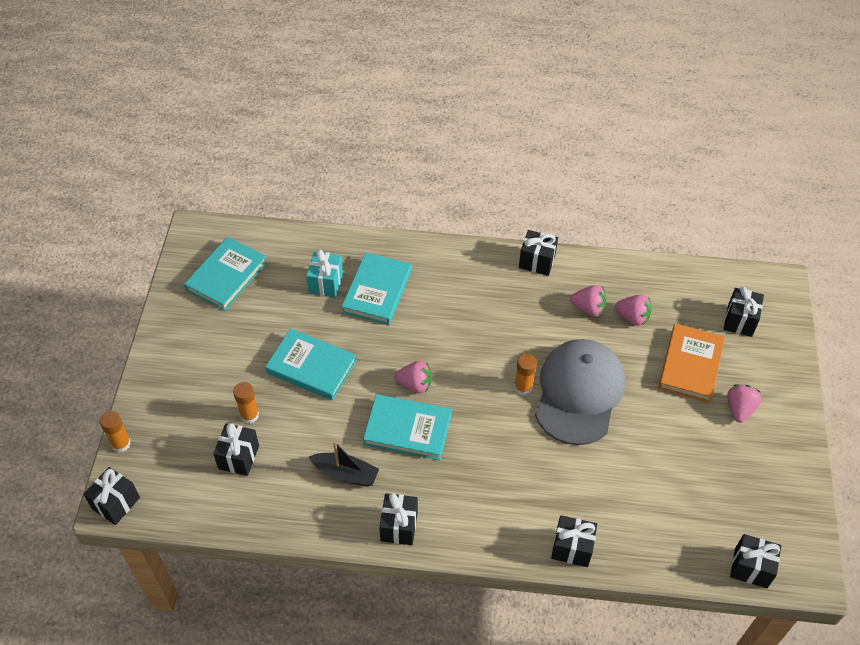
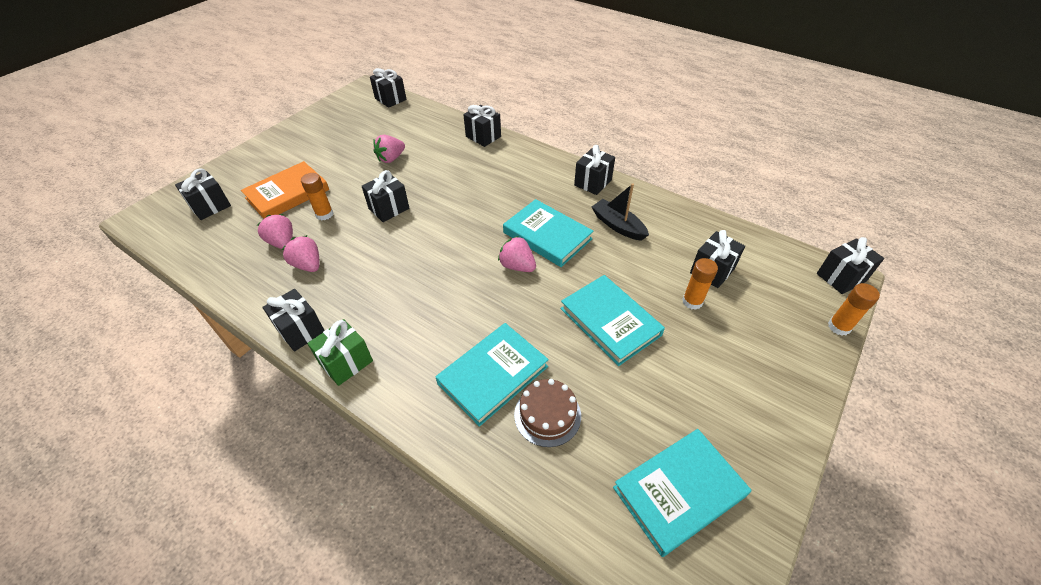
camera: 150 degrees left, 5 degrees down
(326, 283) = (547, 415): turquoise gift -> brown cake
(483, 256) = (346, 362): none -> green gift
(523, 387) = (427, 228): orange glue stick -> orange glue stick (324, 214)
(579, 393) = (389, 208): grey cap -> black gift
(739, 409) = (293, 159): pink strawberry -> pink strawberry (391, 158)

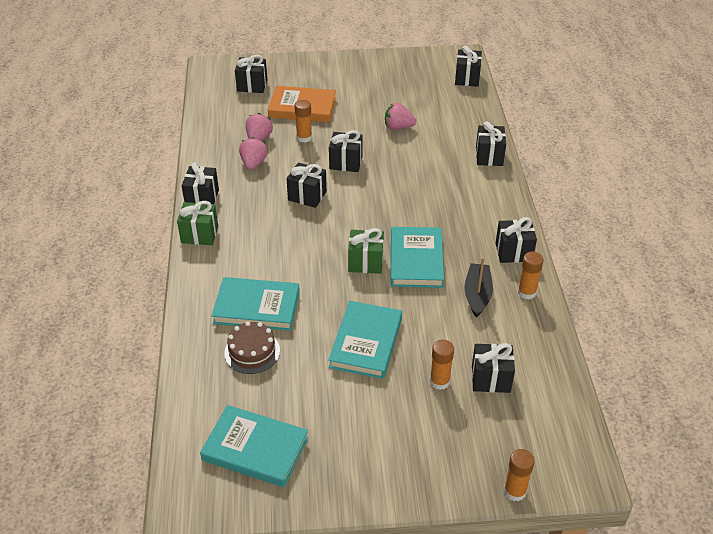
camera: 50 degrees right, 5 degrees down
(517, 266) = (365, 262): pink strawberry -> green gift
(639, 200) = (527, 292): none -> orange glue stick
(841, 277) = (585, 473): black gift -> black gift (307, 196)

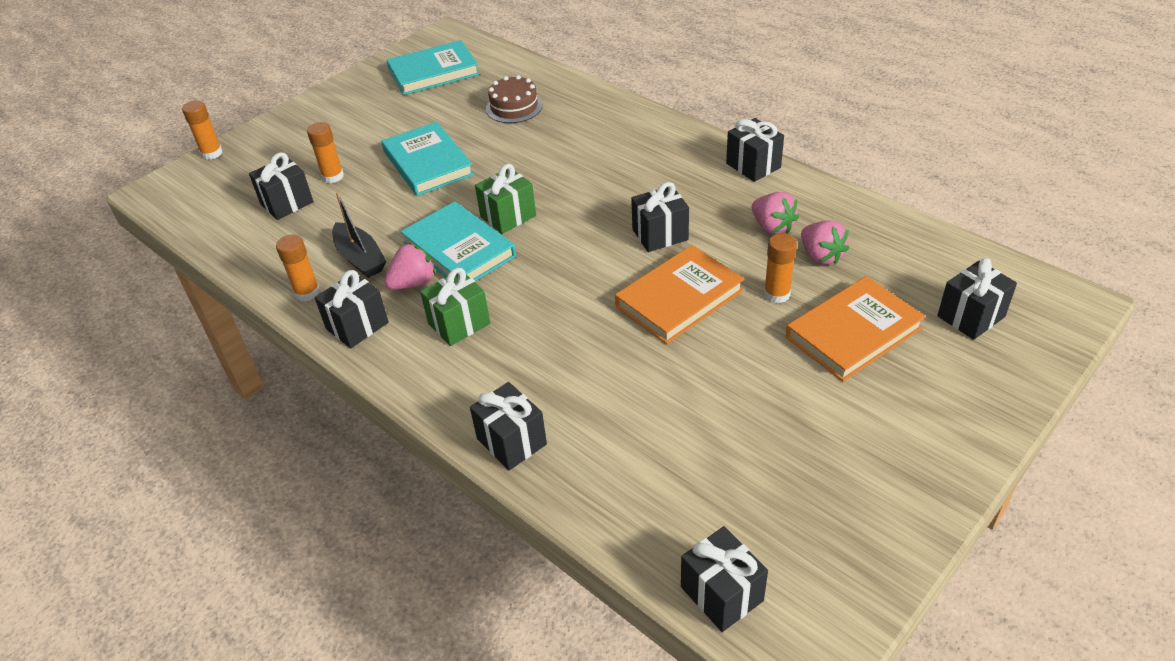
camera: 140 degrees right, 0 degrees up
(199, 234) = (696, 141): green gift -> green gift (459, 323)
(257, 307) = (555, 130): turquoise book -> none
(346, 162) = (679, 298): black gift -> orange book
(398, 127) = (691, 397): pink strawberry -> pink strawberry (413, 283)

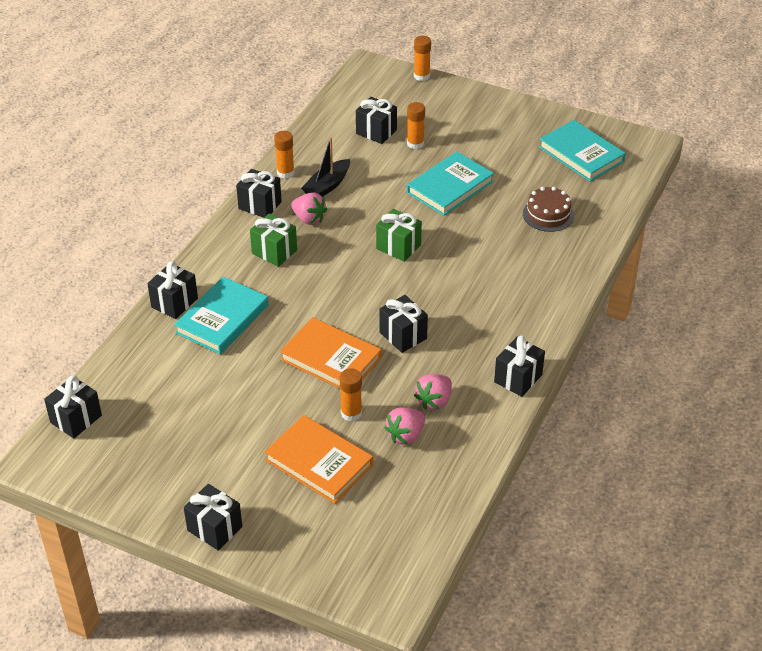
camera: 70 degrees right, 0 degrees up
(459, 249) = (351, 231): turquoise book -> turquoise book (222, 319)
(971, 316) = (357, 534): black gift -> black gift (214, 528)

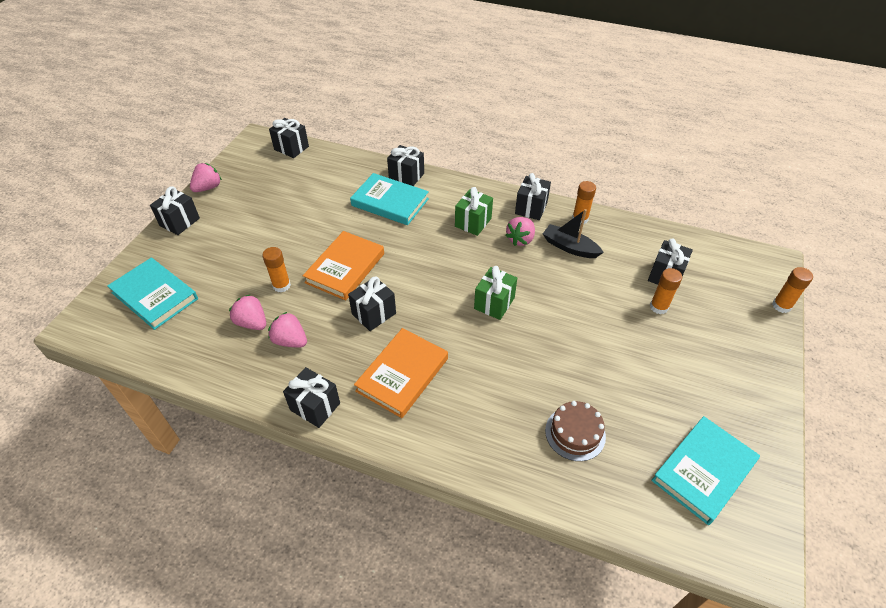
camera: 85 degrees right, 5 degrees up
(145, 506) = (208, 187): none -> pink strawberry
(319, 462) = (231, 270): orange book -> orange book (402, 374)
(450, 187) = (596, 339): turquoise book -> turquoise book (155, 296)

